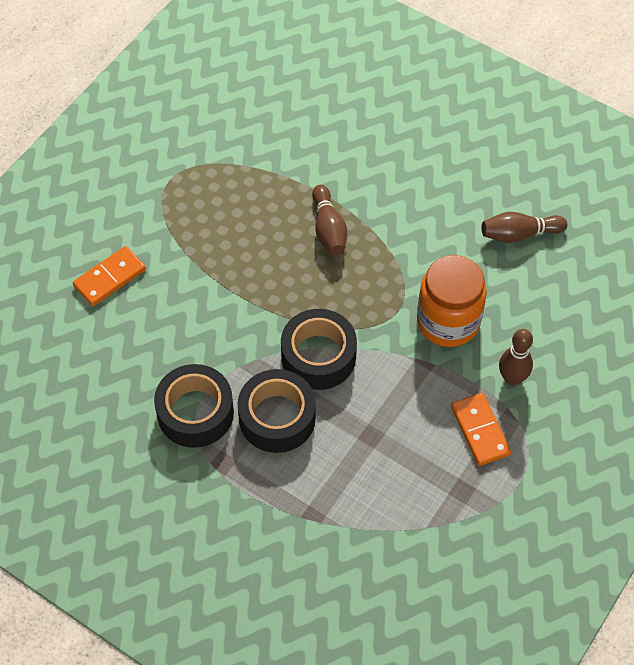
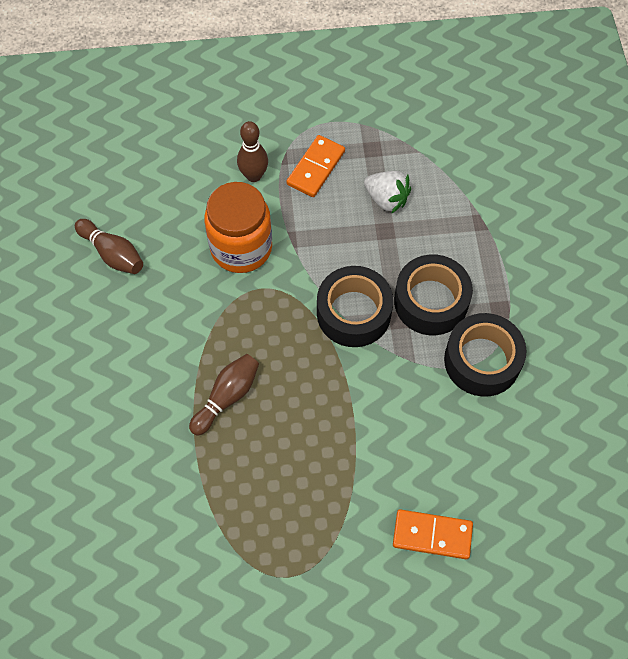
camera: 130 degrees left, 5 degrees up
(400, 461) = (386, 199): none -> white strawberry

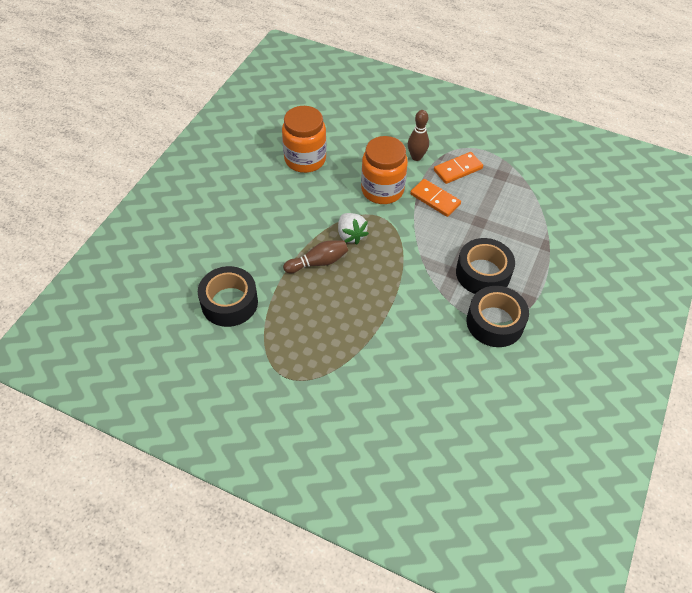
camera: 30 degrees right, 10 degrees down
(112, 254) = (305, 159): brown bowling pin -> orange jar
(353, 313) = (428, 256): black tape -> black tape (229, 302)
(386, 199) = (492, 205): white strawberry -> white strawberry (351, 235)
(432, 535) = (392, 404): orange domino -> orange domino (435, 199)

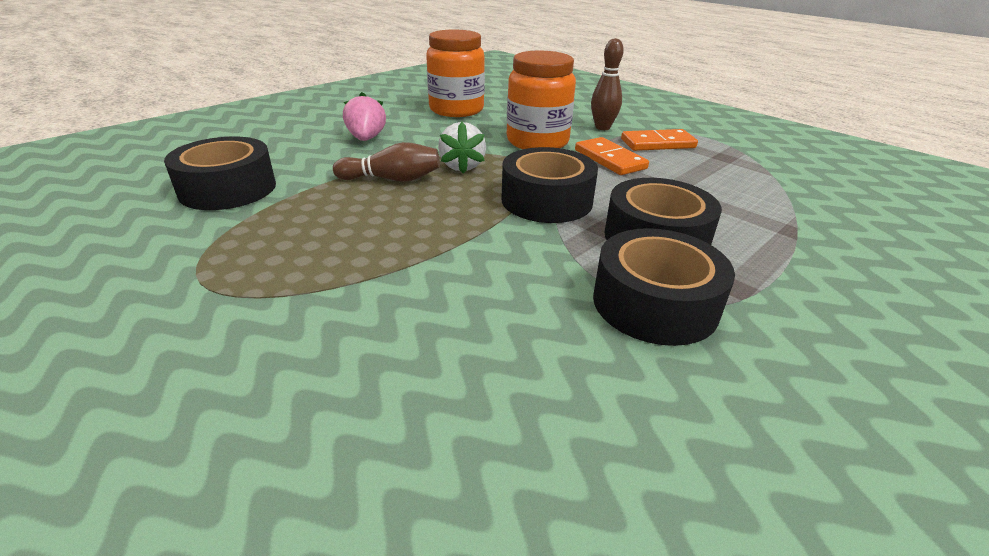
camera: 20 degrees right, 20 degrees down
(269, 220) = (366, 139): none -> pink strawberry
(416, 256) = (546, 200): none -> black tape

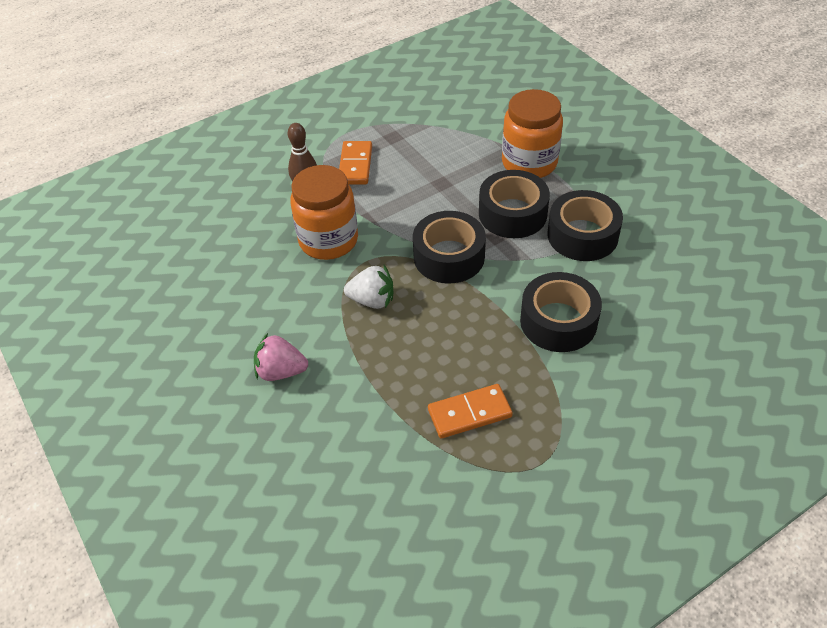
camera: 75 degrees left, 15 degrees up
(228, 189) = (383, 476): black tape -> black tape (558, 321)
(392, 179) = (389, 351): brown bowling pin -> none
(456, 110) = (213, 290): orange jar -> orange jar (529, 163)
(609, 159) = (381, 203): orange domino -> orange domino (469, 413)

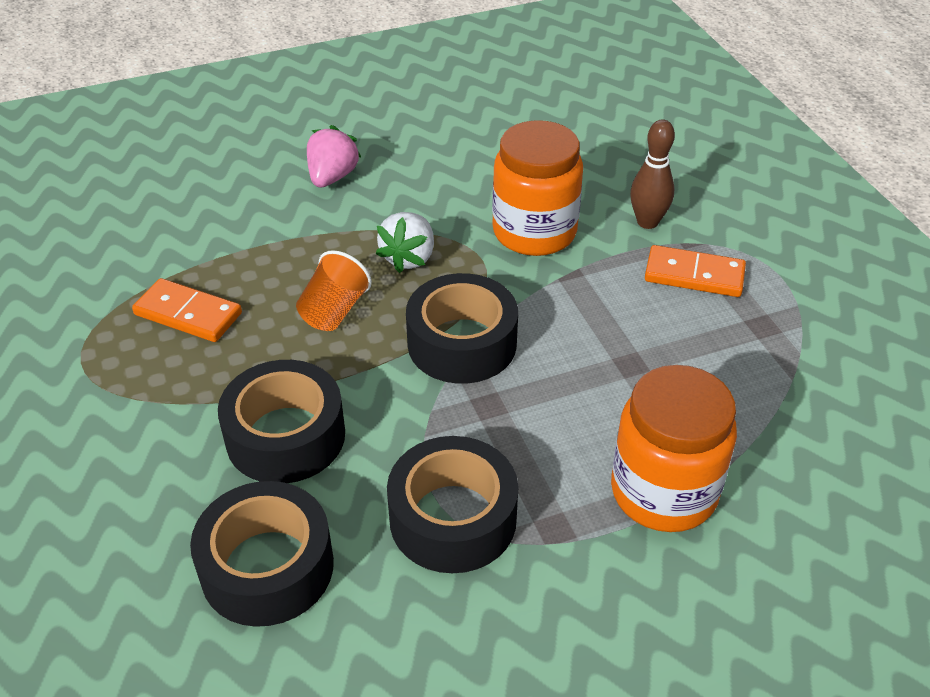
camera: 100 degrees right, 5 degrees down
(440, 327) = (334, 311): none -> orange cup
(469, 413) = (188, 314): orange domino -> orange domino turned 60 degrees counterclockwise
(512, 214) = (533, 437): black tape -> black tape (267, 567)

